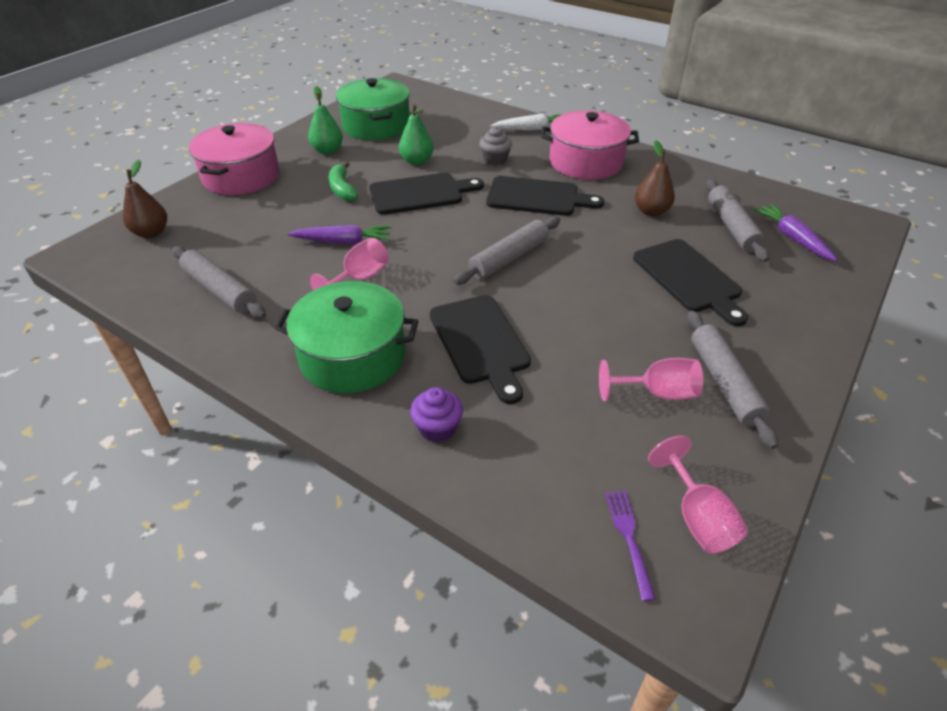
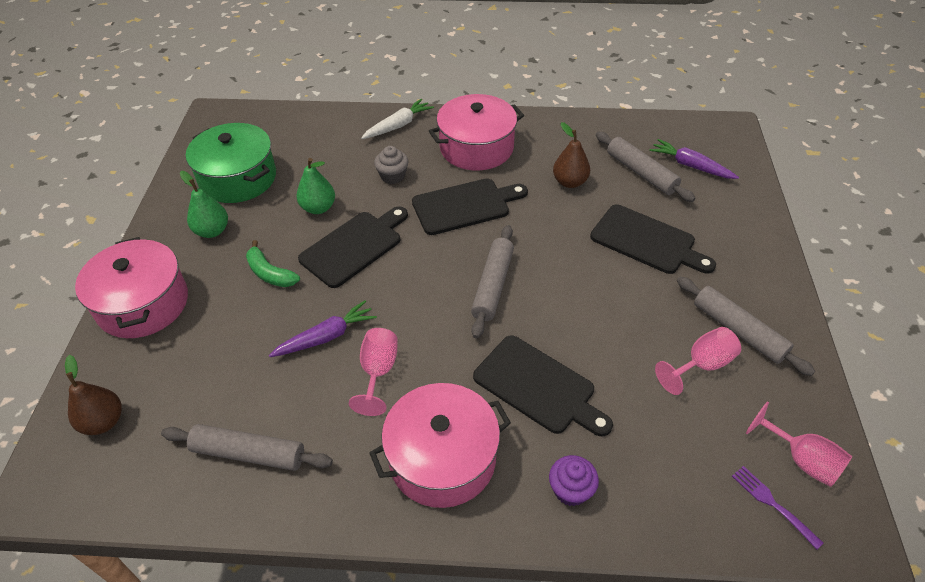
camera: 30 degrees left, 5 degrees up
(352, 356) = (442, 458): green pot -> pink pot

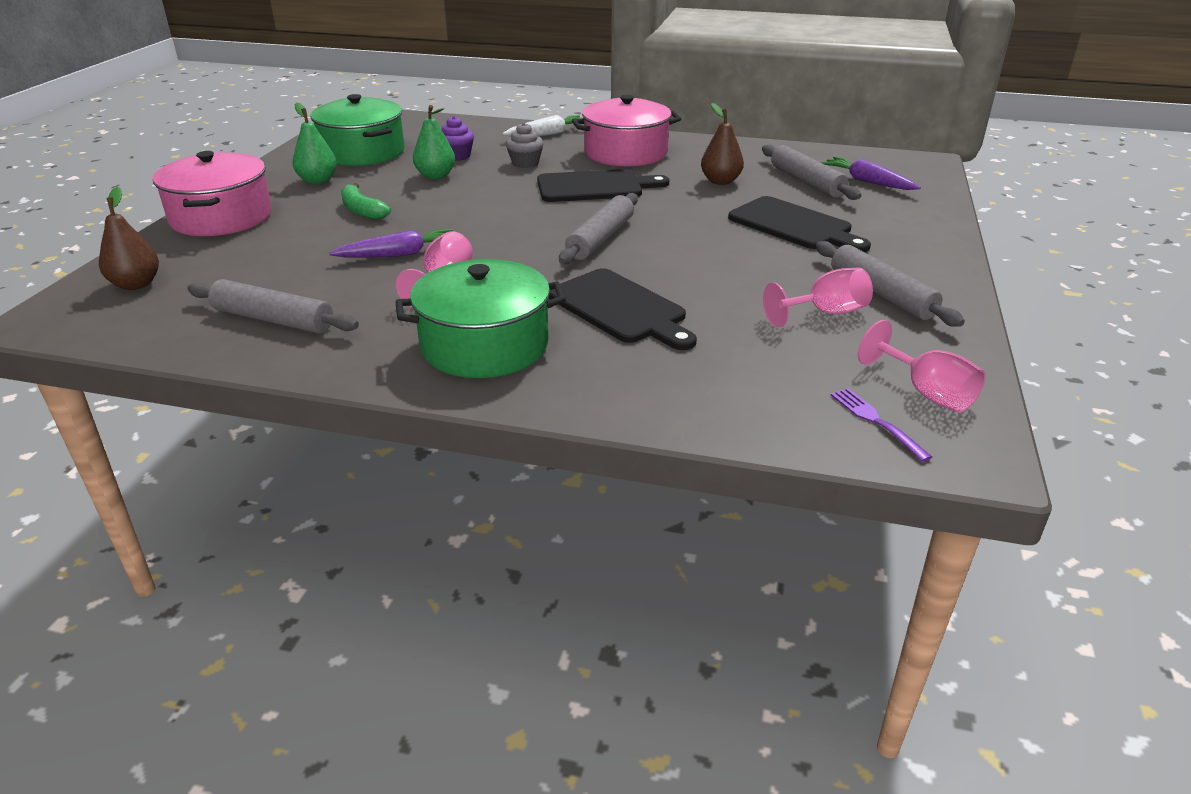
camera: 10 degrees right, 15 degrees down
(354, 246) = (460, 202): black cutting board -> none
(442, 458) = (484, 345): pink pot -> green pot
(571, 490) = (625, 383): purple cupcake -> purple cupcake (457, 156)

